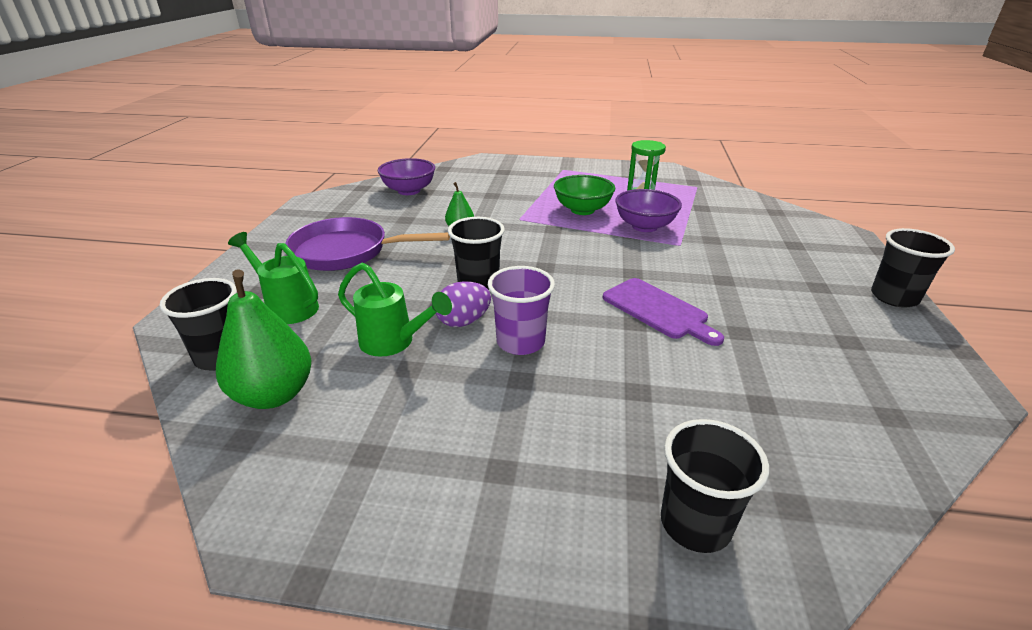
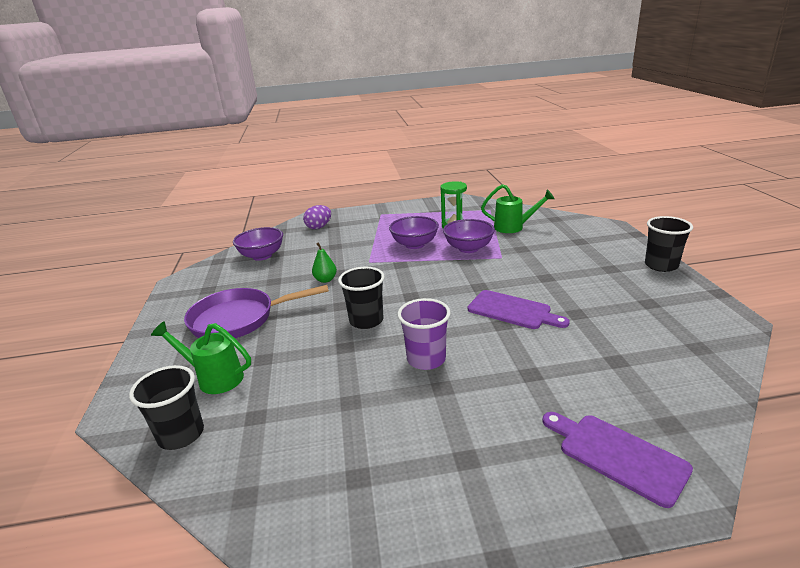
camera: 15 degrees left, 5 degrees down
(274, 395) = (249, 453): green pear -> none
(393, 342) = (325, 384): green watering can -> green watering can (513, 227)
(463, 321) = (372, 354): purple egg -> purple egg (319, 227)
(582, 210) = (414, 244): green bowl -> purple bowl
(695, 524) = (617, 455): black cup -> purple cutting board

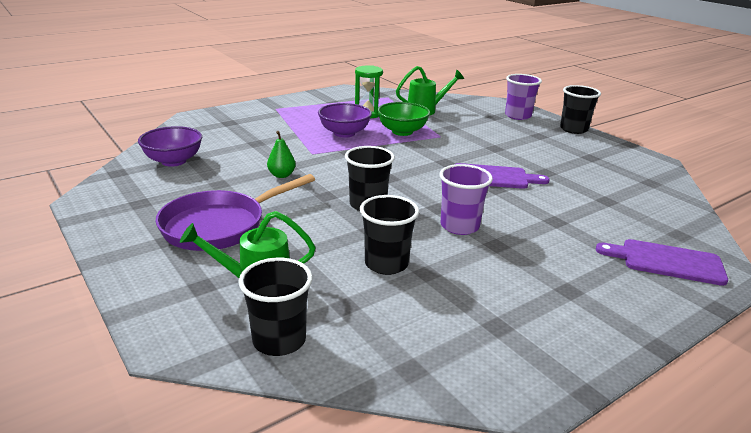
camera: 30 degrees left, 0 degrees up
(319, 227) = (214, 126): purple egg -> none
(325, 384) = (386, 264): none -> black cup
(468, 248) = (402, 131): purple bowl -> green bowl
(608, 242) = (518, 116): none -> purple cup

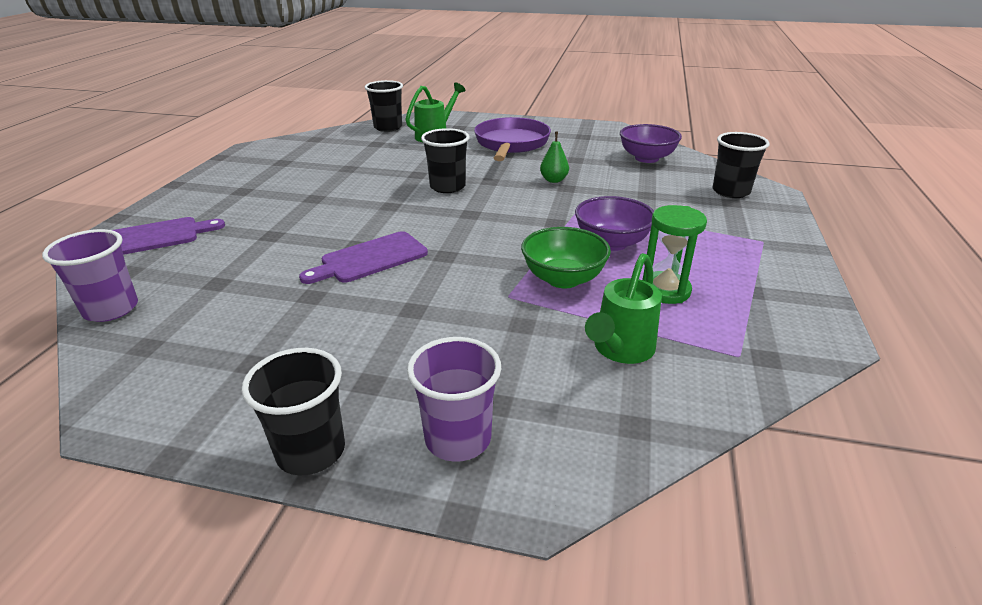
camera: 140 degrees right, 5 degrees up
(386, 264) = (379, 163): black cup -> black cup (730, 191)
(459, 226) = (355, 199): purple cup -> purple cup (111, 309)

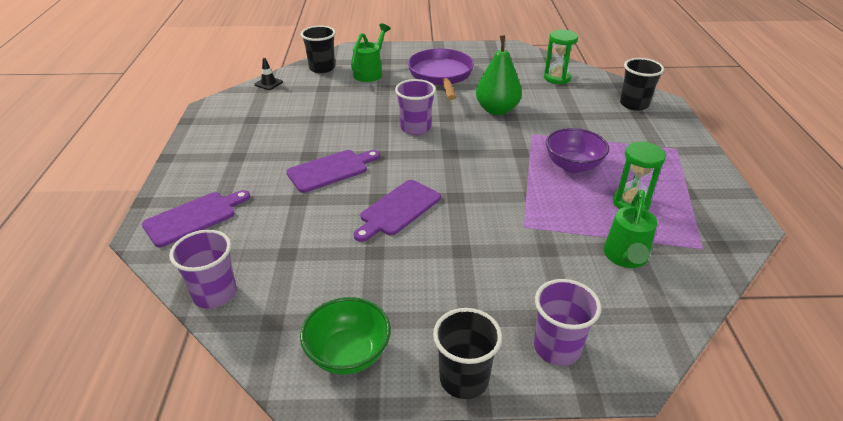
camera: 15 degrees left, 5 degrees up
(324, 135) = (268, 83): none -> black traffic cone
(326, 213) = (331, 170): none -> purple cutting board
(447, 187) = (415, 128): black cup -> purple cup
(553, 180) = (497, 110): green pear -> green pear, size x1.89
(563, 279) = (555, 204): green bowl -> green bowl (348, 354)
(646, 158) = (557, 78): purple bowl -> green hourglass

